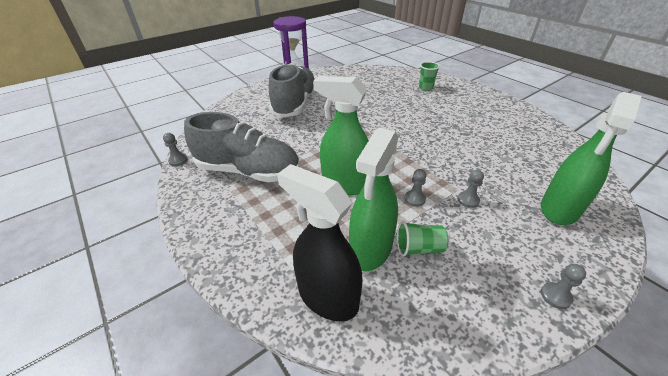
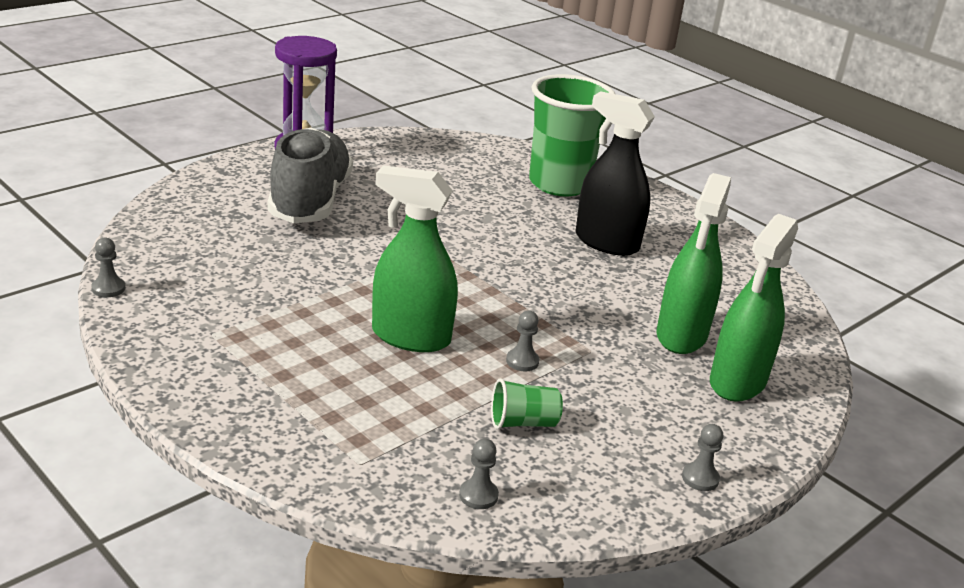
camera: 10 degrees left, 10 degrees down
(248, 171) = (242, 311): grey shoe -> none
(327, 297) = (390, 473): black spray bottle -> black spray bottle (606, 242)
(370, 249) = (451, 422): green spray bottle -> green spray bottle (681, 335)
(426, 87) = (559, 184): green cup -> green cup, size x2.30
(468, 200) = (605, 366): grey pawn -> grey pawn (478, 495)

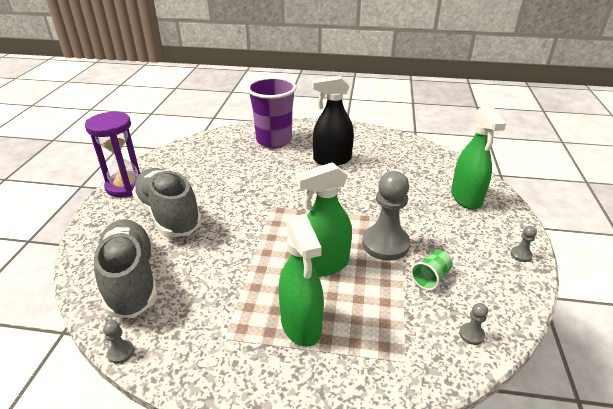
camera: 35 degrees left, 5 degrees up
(193, 237) = (131, 279): none -> grey shoe
(522, 361) = (385, 244): grey pawn -> grey pawn, size x2.40
(559, 184) = (274, 140): green cup -> purple cup
(681, 335) = (419, 188): green spray bottle -> green spray bottle (301, 324)

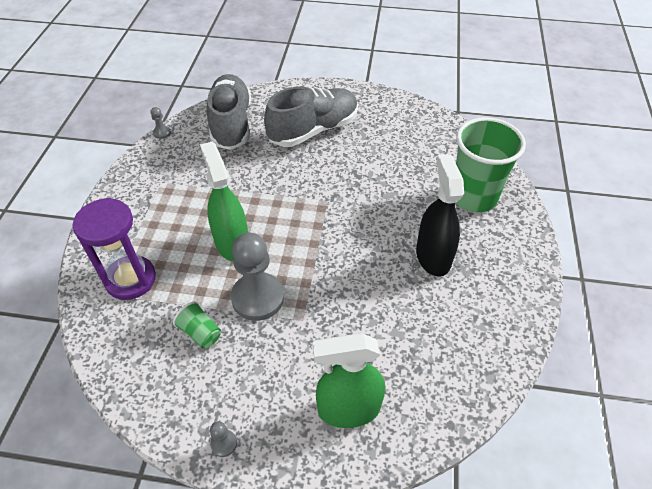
camera: 90 degrees right, 15 degrees up
(126, 186) = (359, 96): purple hourglass -> purple hourglass (131, 279)
(131, 279) = (231, 124): grey shoe -> grey shoe turned 75 degrees counterclockwise
(274, 140) = (473, 197): purple cup -> green cup
(301, 324) = (163, 226): green spray bottle -> none
(471, 334) = (121, 353): grey pawn -> none

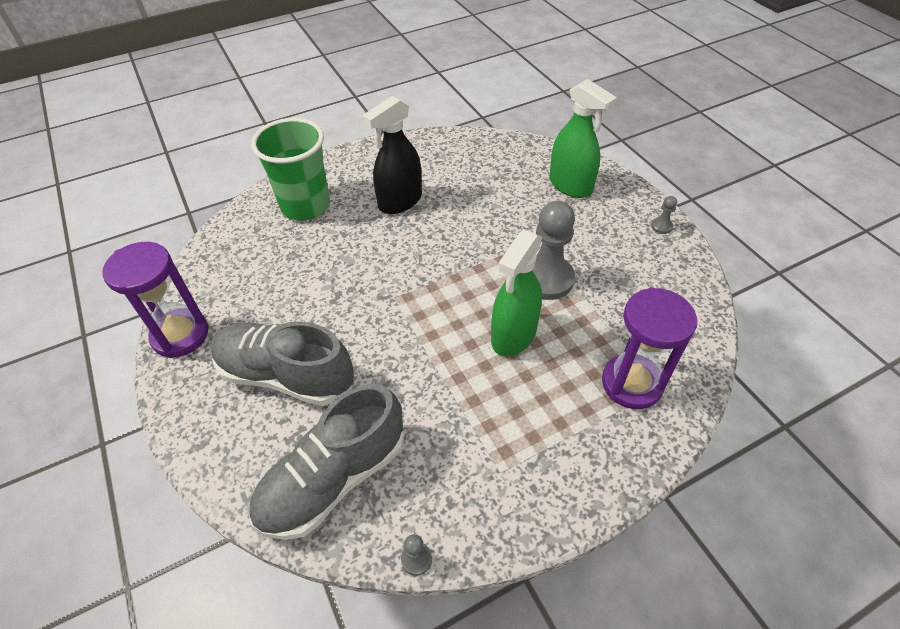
camera: 125 degrees left, 0 degrees up
(200, 332) = (614, 292): green cup -> none
(387, 102) = (180, 335): none -> purple hourglass

